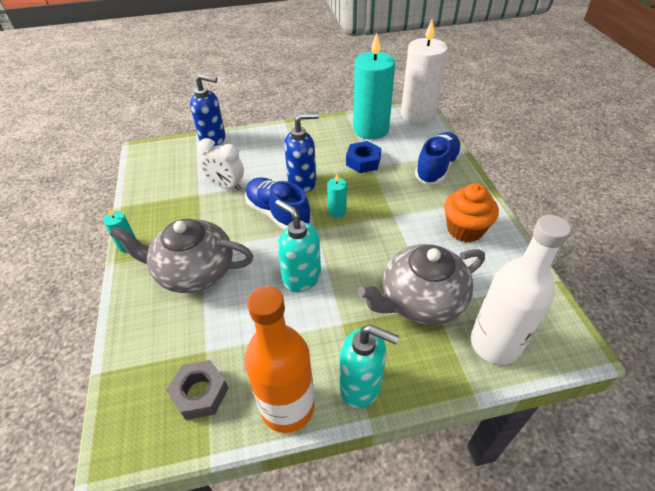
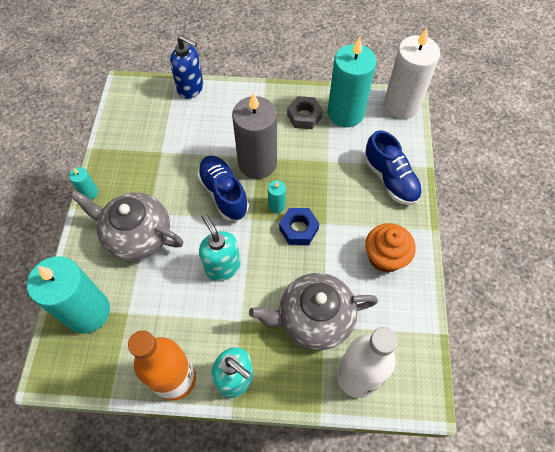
camera: 15 degrees right, 15 degrees up
(155, 363) = (88, 312): none -> turquoise candle
(200, 393) = (115, 347): grey nut -> grey nut (304, 116)
(226, 186) = (187, 149): white clock -> none
(302, 182) = (257, 163): blue soap dispenser -> grey candle
(363, 161) = (322, 152): blue nut -> blue nut (298, 229)
(436, 168) = (390, 179): blue shoe -> blue shoe turned 105 degrees clockwise

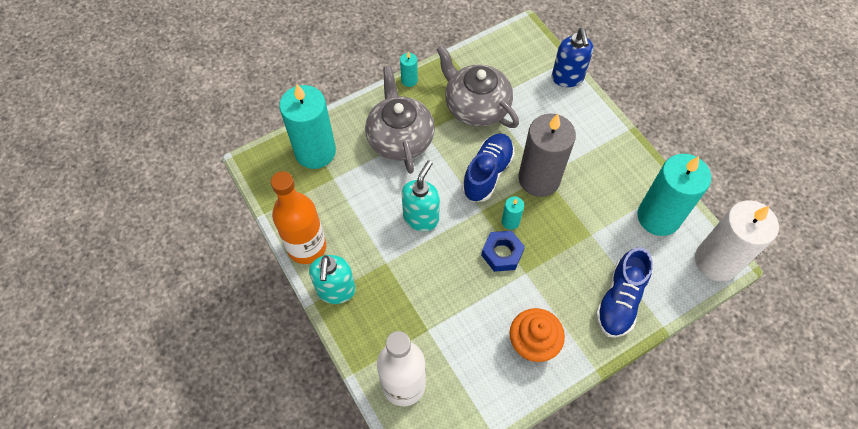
camera: 55 degrees right, 0 degrees up
(304, 116) = (622, 184): grey nut -> none
(314, 318) = (429, 318): grey teapot -> grey teapot (476, 106)

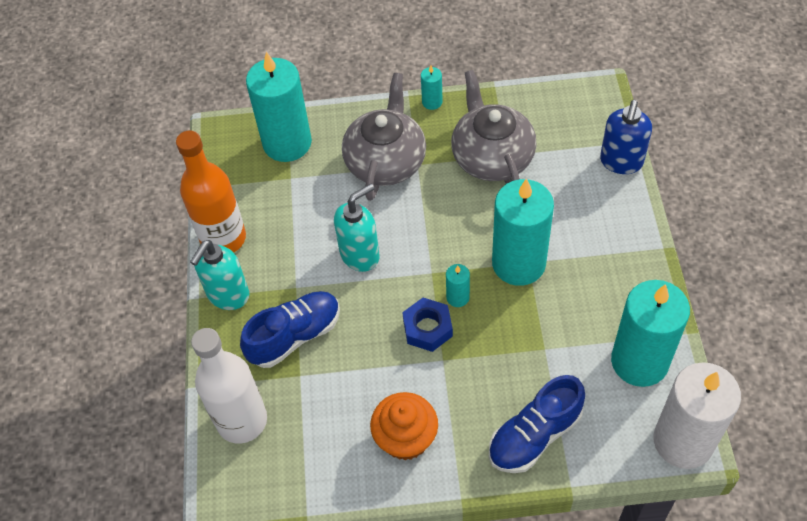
camera: 30 degrees right, 5 degrees down
(487, 173) = (462, 235): blue shoe -> blue shoe (295, 336)
(539, 179) = (518, 263): grey candle -> turquoise candle

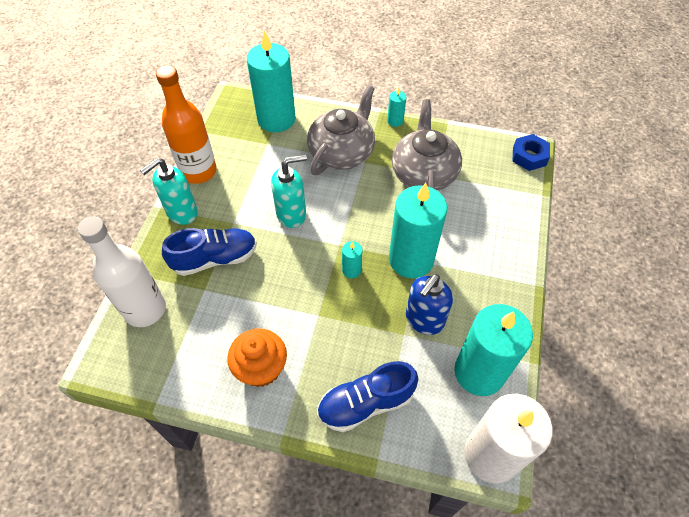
camera: 15 degrees right, 0 degrees up
(427, 328) = (317, 286): blue nut -> blue nut (529, 156)
(621, 162) = (525, 207): blue soap dispenser -> blue soap dispenser (424, 320)

